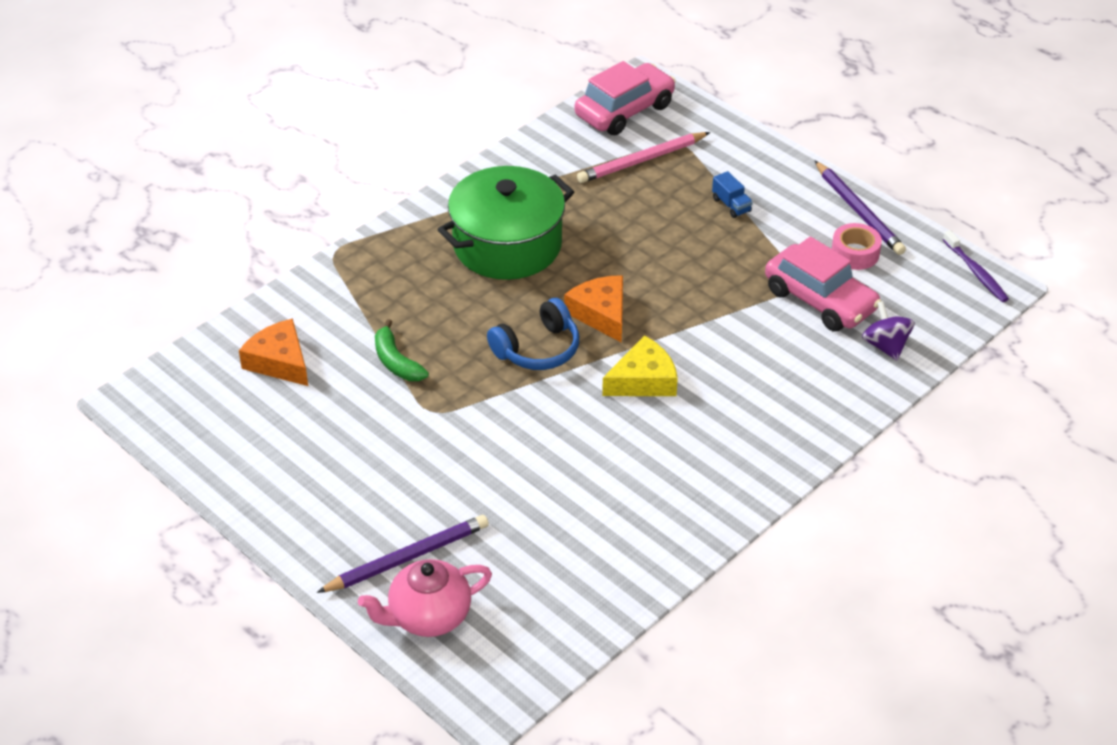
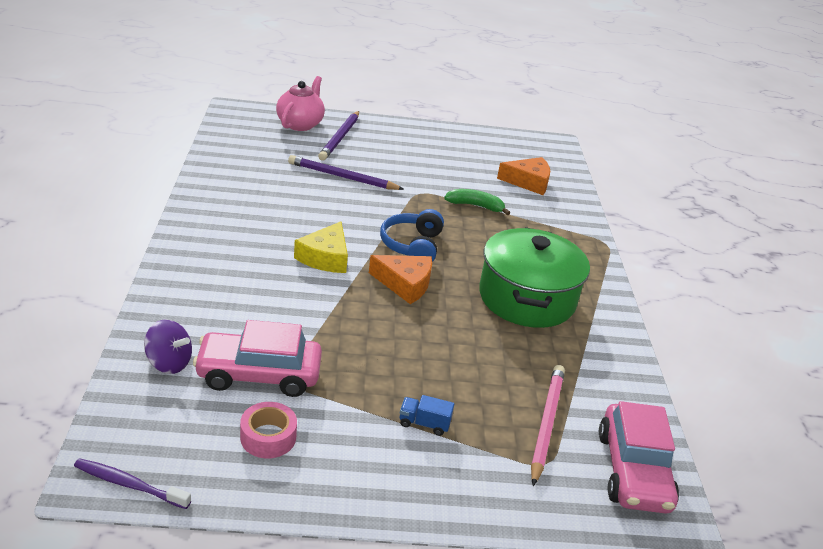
camera: 130 degrees right, 10 degrees down
(858, 211) = (306, 489): purple pencil -> purple pencil (342, 177)

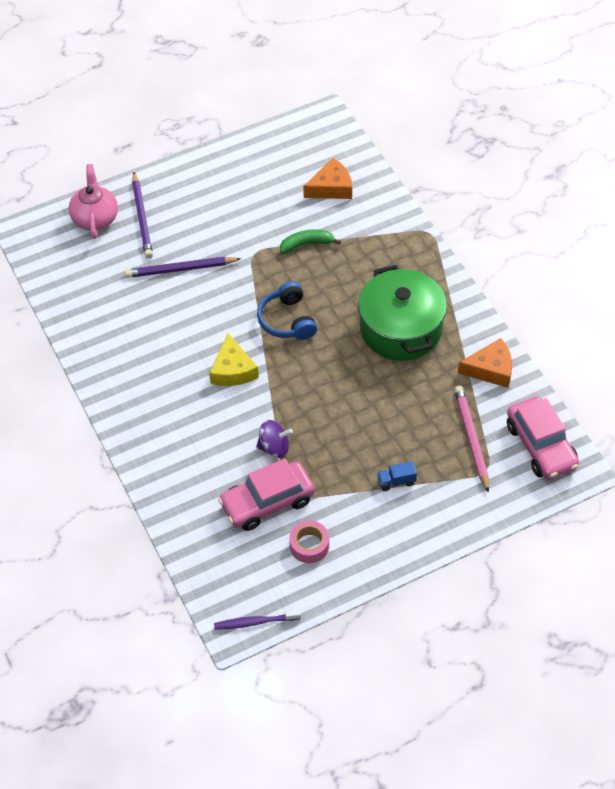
camera: 20 degrees left, 20 degrees up
(169, 363) = (203, 526): purple spinning top -> purple spinning top (274, 447)
(405, 284) = (307, 364): orange cheese -> orange cheese (490, 369)

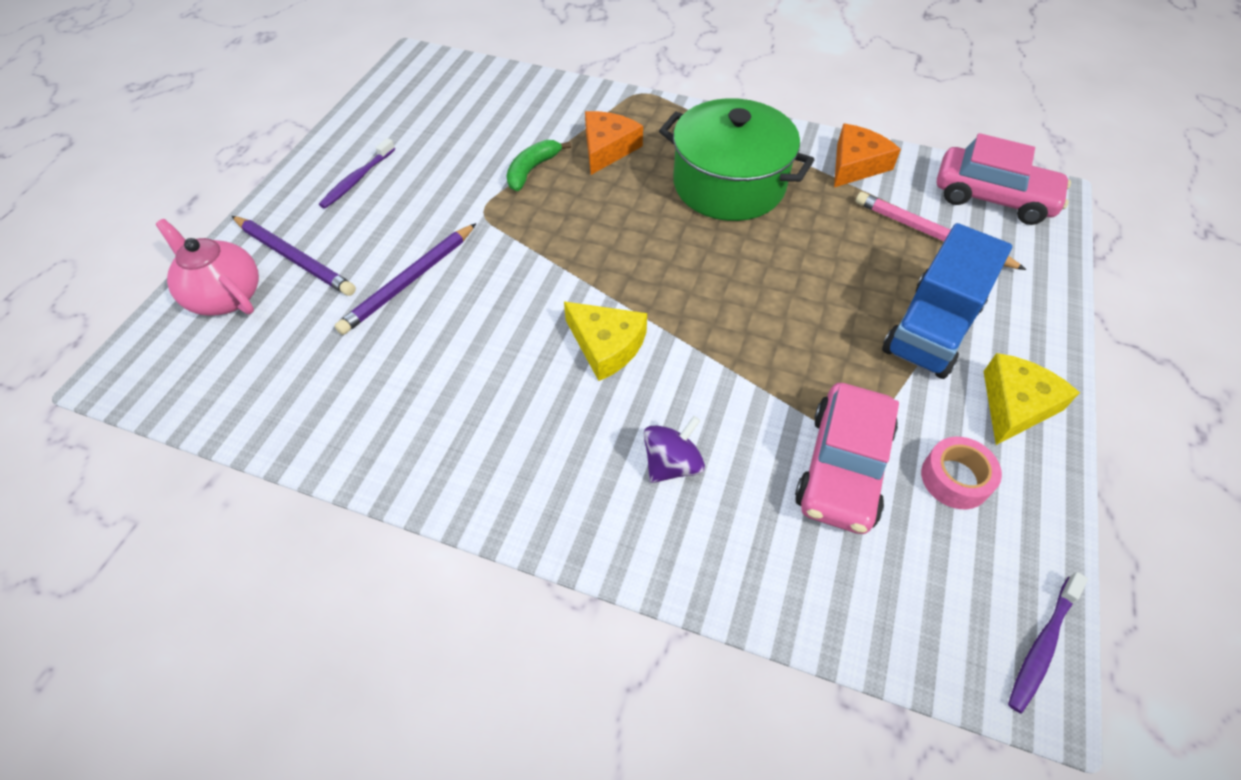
camera: 45 degrees left, 0 degrees up
(213, 188) = (357, 179): none -> purple toothbrush
(274, 447) = (764, 396): purple spinning top -> purple spinning top (672, 464)
(287, 320) = (603, 252): blue headphones -> none
(331, 187) = (495, 109): orange cheese -> orange cheese (607, 148)
(383, 543) = (1015, 405): none -> yellow cheese
(396, 481) = (931, 329): blue truck -> blue truck, size x2.47

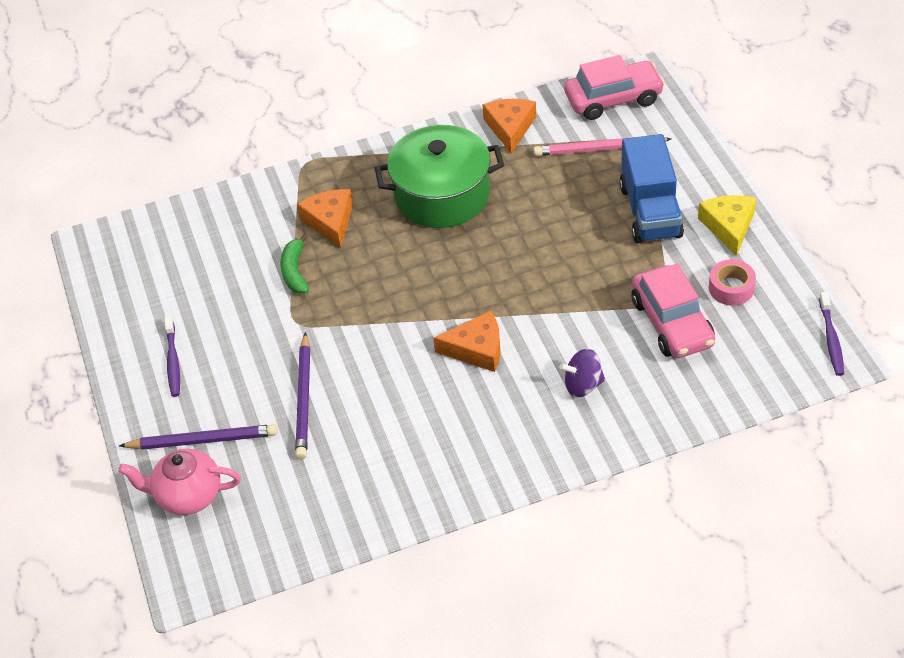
camera: 35 degrees left, 5 degrees down
(606, 345) = (477, 349): yellow cheese -> orange cheese
(672, 464) = (583, 385): purple spinning top -> purple spinning top turned 105 degrees counterclockwise

